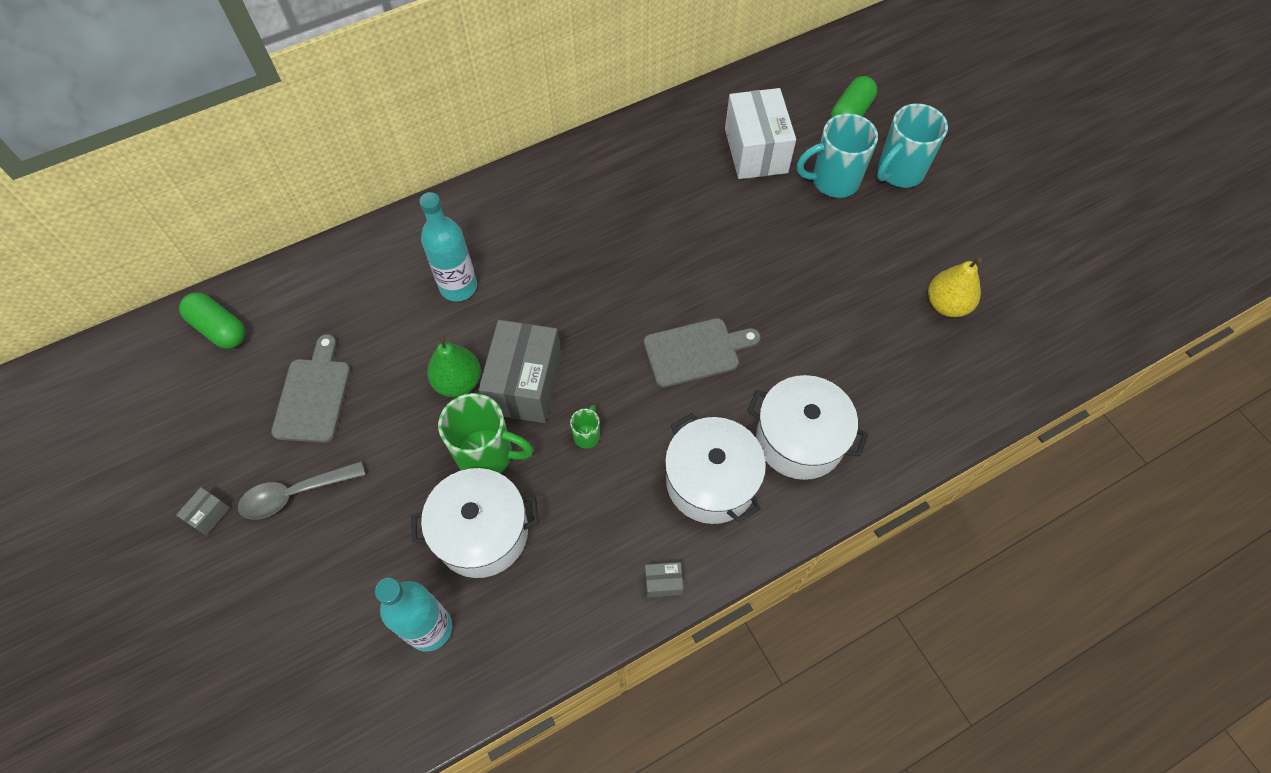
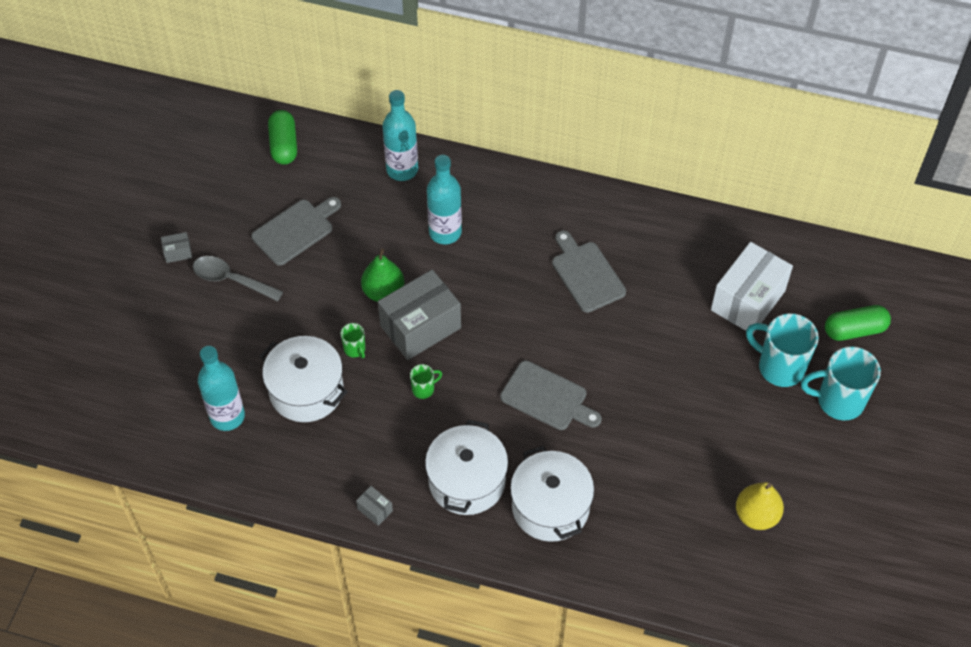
camera: 45 degrees right, 5 degrees down
(361, 264) = (402, 169): none -> turquoise bottle
(487, 455) = (355, 349): green mug -> green mug, size x0.48
(615, 227) = (586, 274): none -> grey cutting board

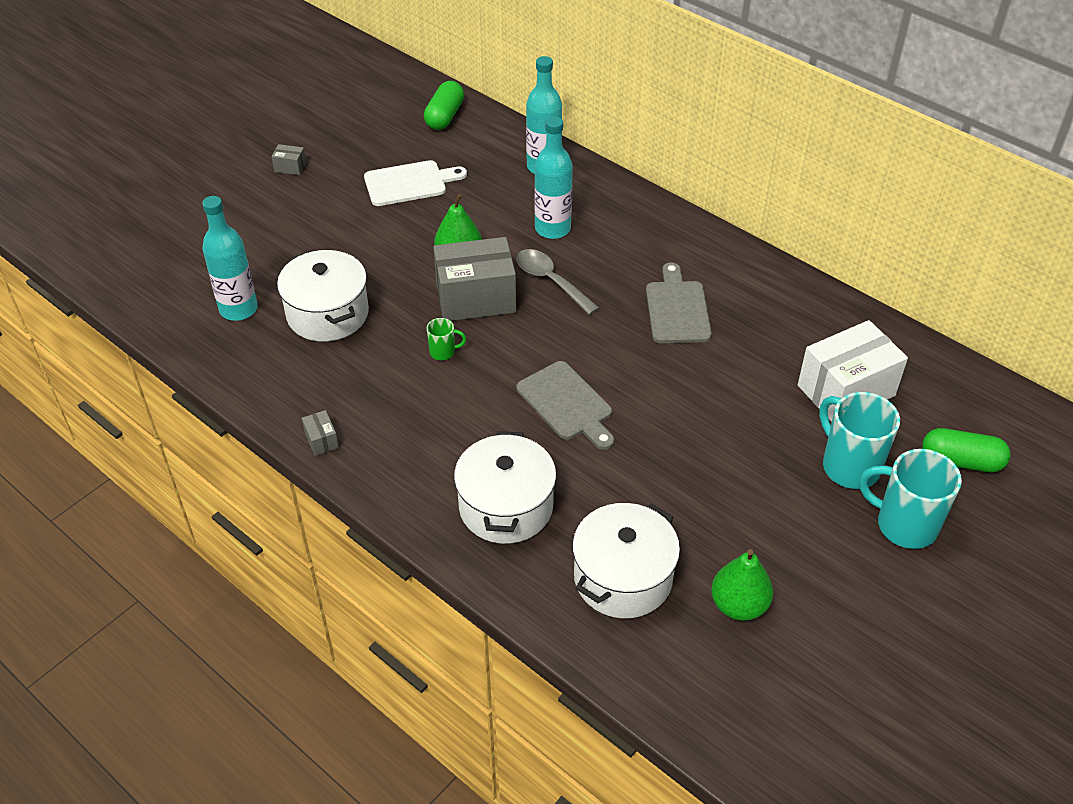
camera: 25 degrees right, 10 degrees down
(231, 279) = (322, 202): grey spoon -> grey spoon (551, 281)
(295, 230) = (409, 183): grey cutting board -> white cutting board
(355, 349) = (398, 295): green mug -> none
(467, 481) = (432, 449): white pot -> white pot (623, 578)
(756, 515) = (738, 605): yellow pear -> green pear

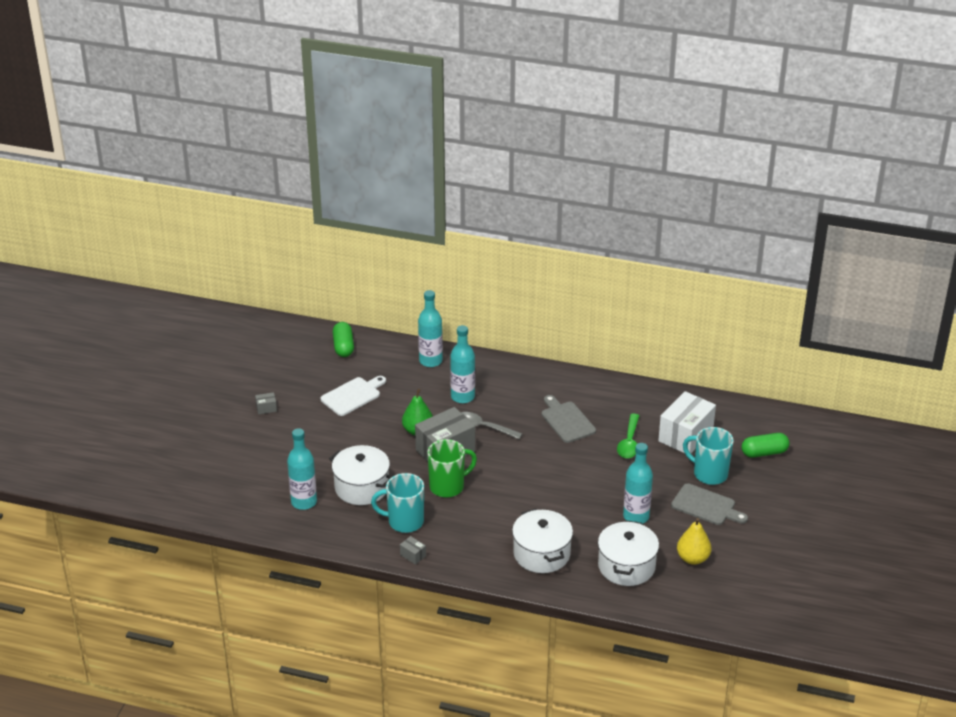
camera: 25 degrees left, 10 degrees down
(443, 352) = (448, 486): green mug -> green mug, size x2.10
(567, 404) = (538, 491): grey cutting board -> grey cutting board (706, 506)
(689, 497) = (636, 516): none -> turquoise bottle
(738, 605) = (692, 558): green pear -> yellow pear
(750, 372) = (629, 442): none -> green spoon
(904, 525) = (752, 493): turquoise mug -> turquoise mug (404, 521)

